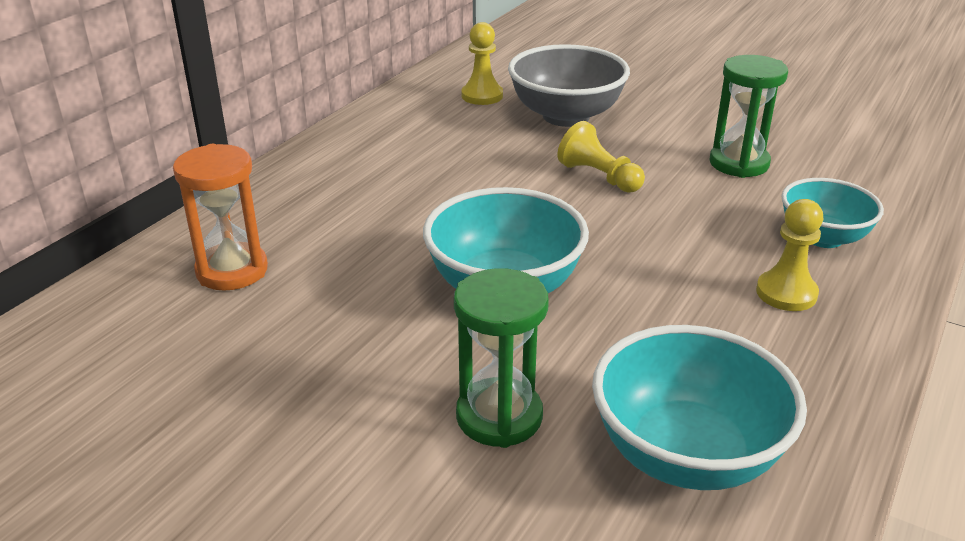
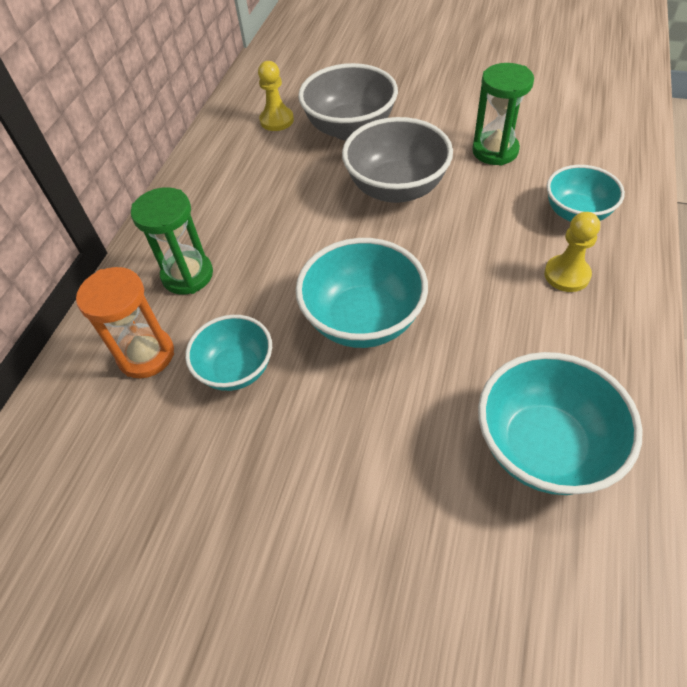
camera: 10 degrees left, 20 degrees up
(330, 303) = (236, 369): none -> turquoise bowl
(499, 416) = (402, 447): green hourglass -> green hourglass (187, 275)
(599, 177) = (396, 188): yellow pawn -> grey bowl

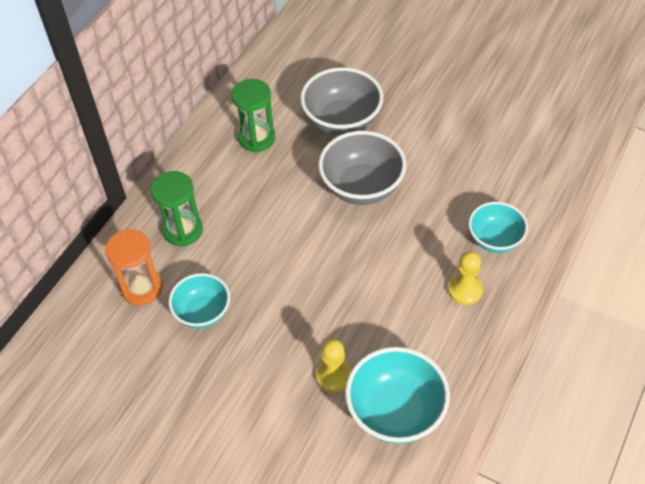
camera: 10 degrees right, 0 degrees up
(277, 120) = (284, 100): yellow pawn -> yellow pawn (334, 376)
(363, 320) = (302, 294): turquoise bowl -> none
(495, 151) = (453, 168): green hourglass -> green hourglass (256, 138)

